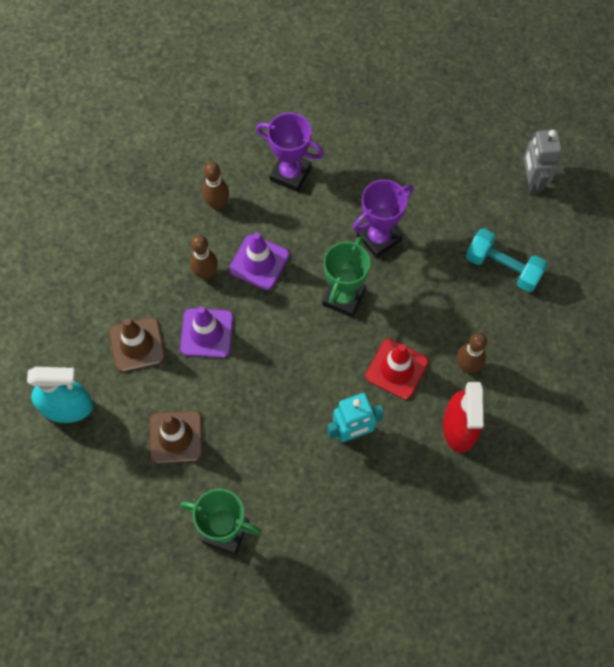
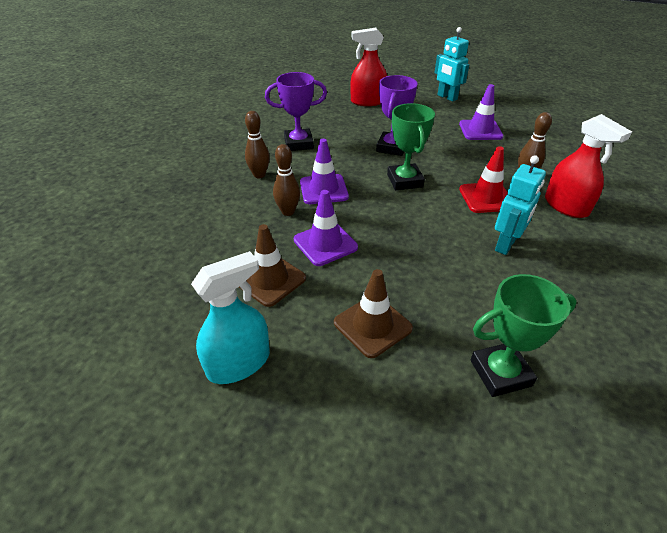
camera: 35 degrees left, 25 degrees down
(429, 136) = (367, 101): none -> red spray bottle
(503, 267) = (480, 130): turquoise dumbbell -> purple traffic cone
(531, 182) = (447, 97): grey robot -> turquoise robot

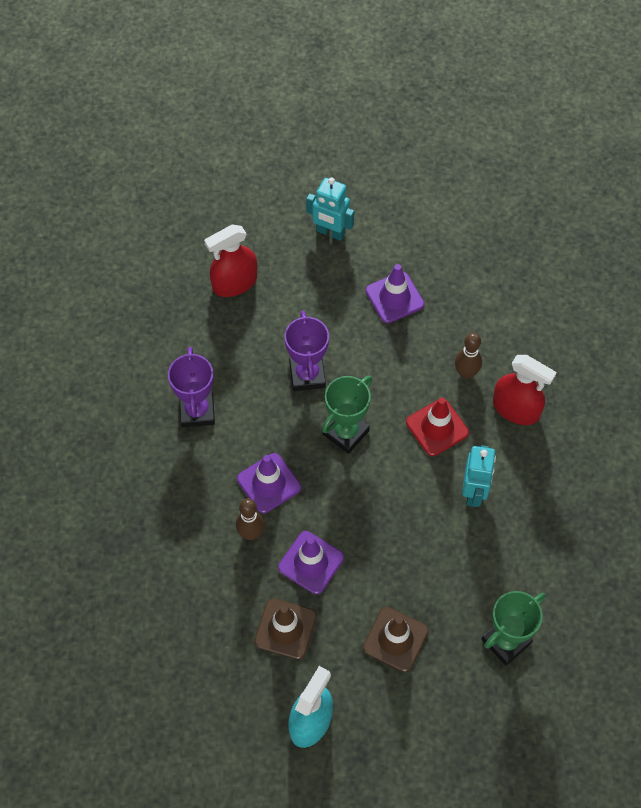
camera: 25 degrees left, 20 degrees up
(259, 175) = (186, 488): brown bowling pin -> none
(298, 143) = (197, 411): purple trophy -> purple trophy turned 60 degrees counterclockwise
(404, 181) = (346, 433): green trophy -> green trophy turned 75 degrees clockwise

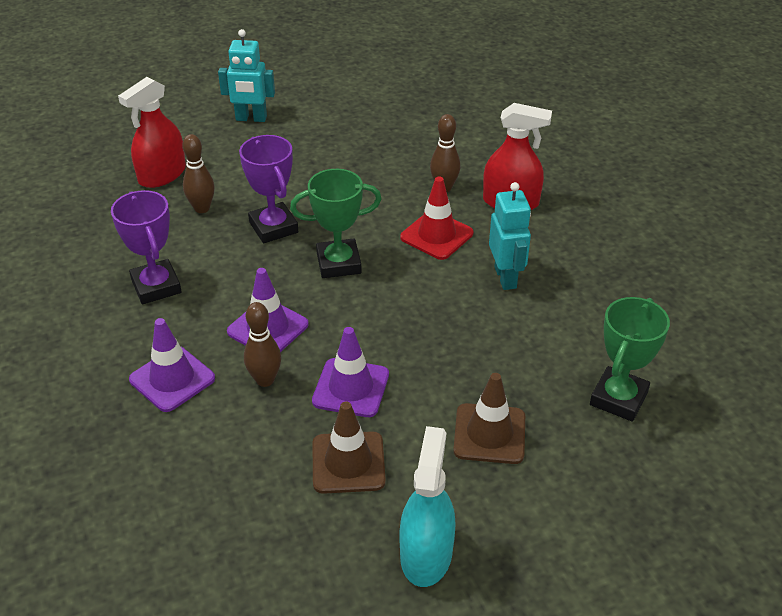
camera: 20 degrees left, 20 degrees down
(256, 334) = (202, 208): none -> brown bowling pin
(346, 433) = (338, 263): green trophy -> green trophy turned 60 degrees clockwise
(394, 297) = (340, 150): purple traffic cone -> purple traffic cone (172, 379)

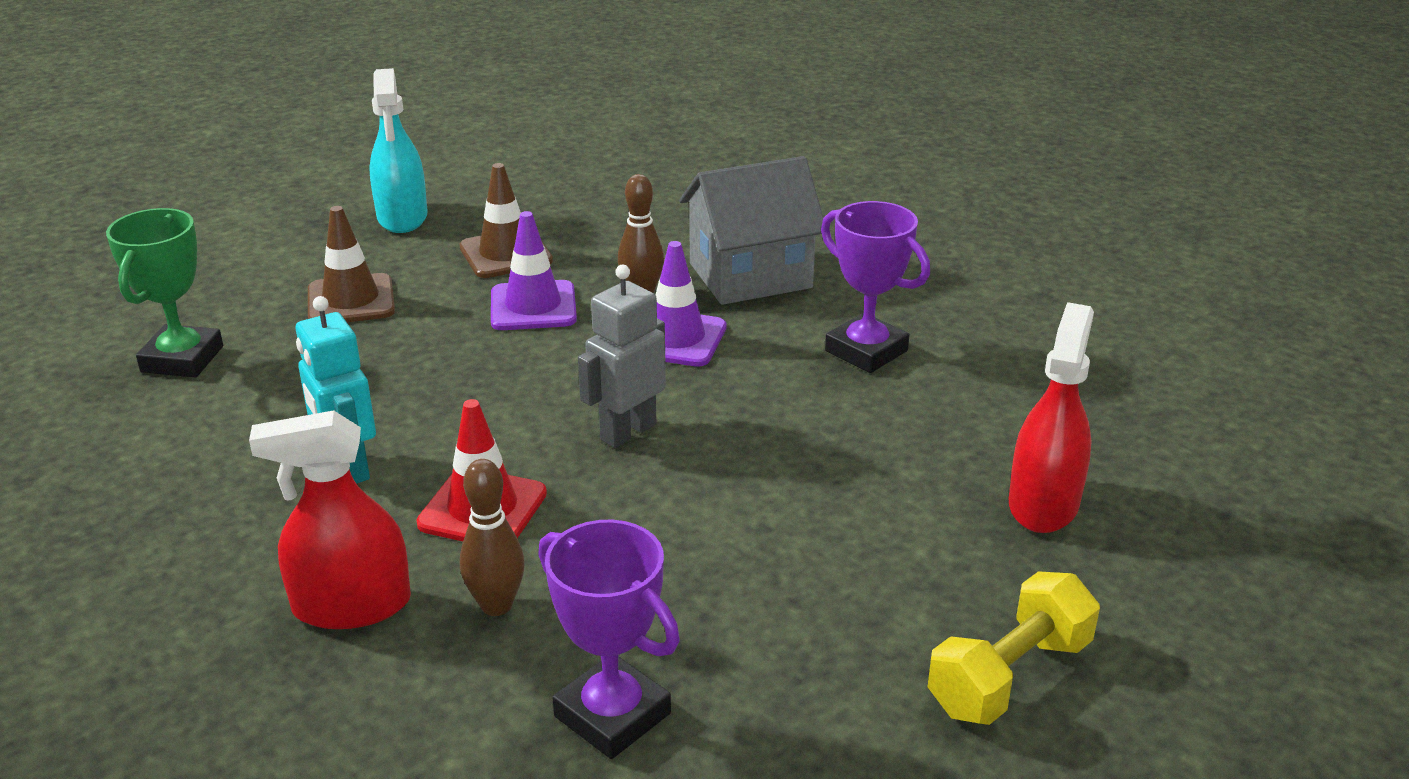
camera: 160 degrees right, 10 degrees down
(172, 379) = (750, 275): purple traffic cone -> grey house
(202, 208) = (913, 463): brown bowling pin -> none
(251, 118) = (1009, 676): turquoise robot -> yellow dumbbell
(273, 227) = (769, 460): purple trophy -> purple trophy (612, 715)
(338, 263) = (627, 432): green trophy -> grey robot

